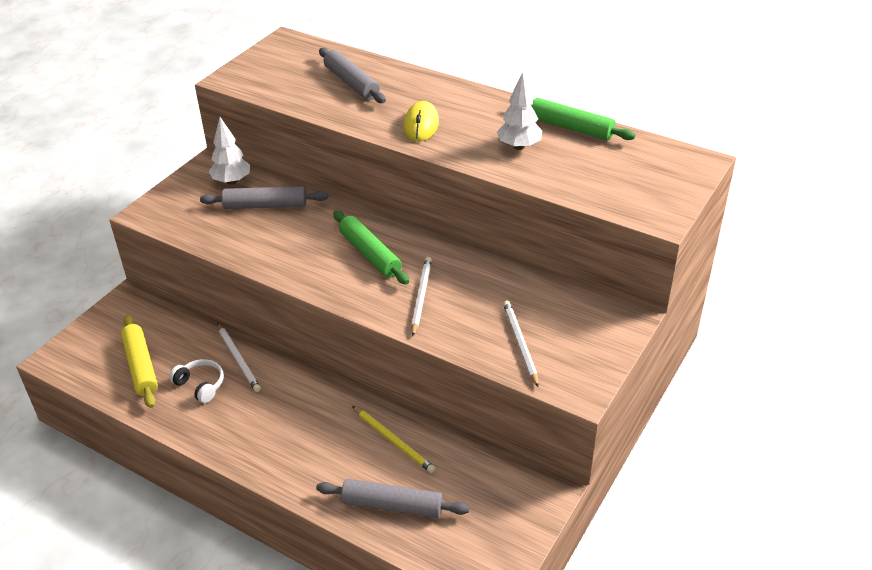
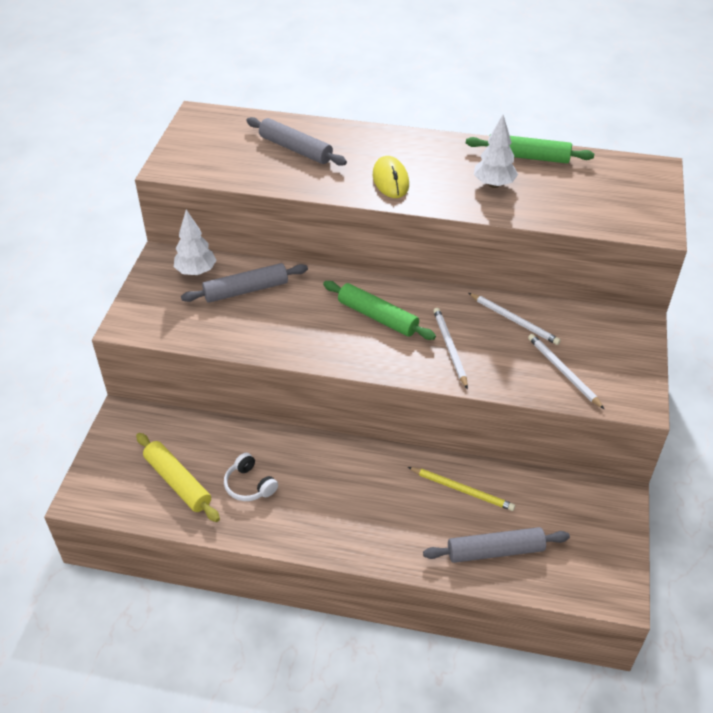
camera: 20 degrees left, 5 degrees up
(200, 385) = (249, 485): white headphones -> white headphones turned 150 degrees counterclockwise
(238, 359) = (271, 449): white pencil -> white pencil (514, 320)

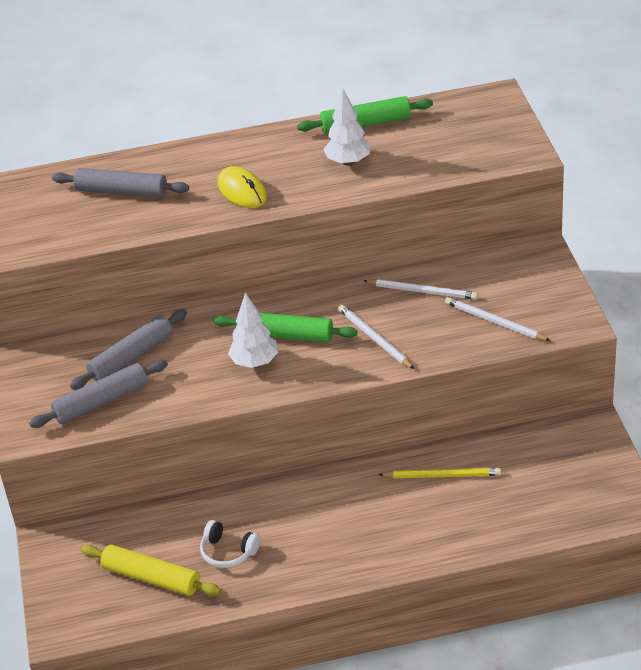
camera: 20 degrees left, 5 degrees down
(196, 272) = (64, 358): white tree -> white tree (255, 362)
(495, 551) = (503, 516): grey rolling pin -> grey rolling pin (101, 402)

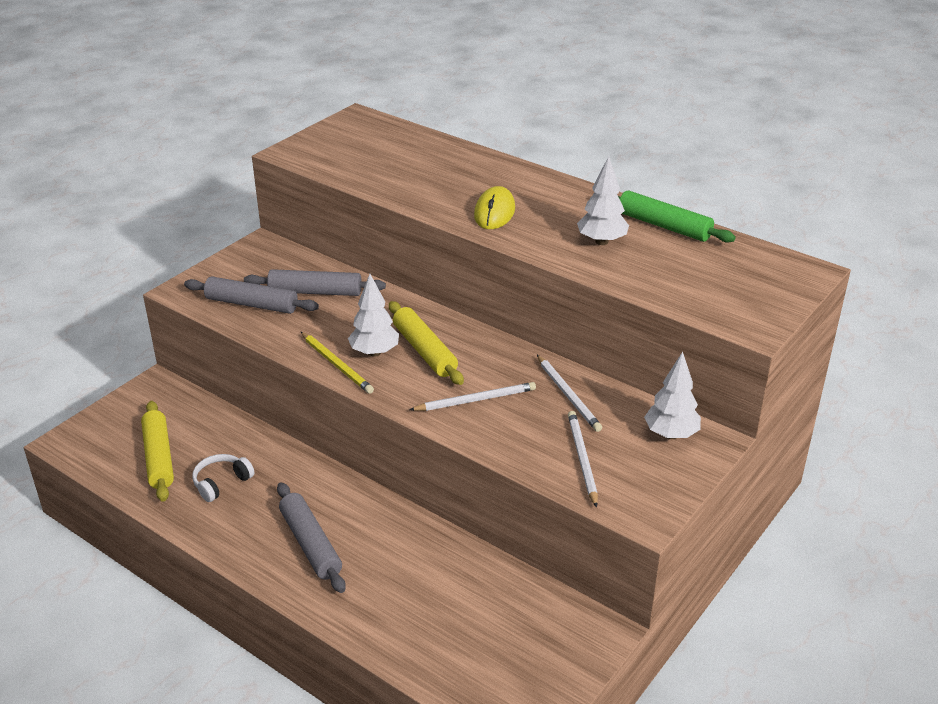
camera: 45 degrees right, 5 degrees down
(122, 191) = (424, 164): grey rolling pin -> grey rolling pin (311, 544)
(228, 552) = (221, 483): white headphones -> white headphones turned 60 degrees clockwise
(285, 335) = (425, 351): green rolling pin -> yellow rolling pin
(374, 338) = (476, 400): white pencil -> white pencil turned 60 degrees clockwise
(442, 475) = (430, 561): yellow pencil -> yellow pencil (336, 365)
(516, 268) = (671, 434): none -> white tree

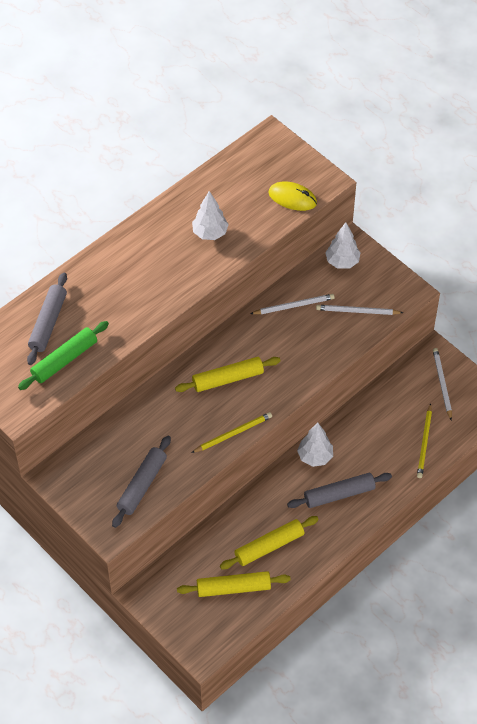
camera: 80 degrees left, 20 degrees up
(221, 483) = (269, 546): white headphones -> yellow rolling pin
(315, 292) = (135, 441): grey rolling pin -> grey rolling pin (48, 323)
(374, 352) = (223, 409): white tree -> white tree (315, 457)
(418, 636) = (424, 443): none -> yellow pencil
(476, 400) = (289, 357): white pencil -> white pencil (442, 384)
(494, 212) = (154, 287): yellow mouse -> yellow mouse (292, 198)
(664, 226) = (197, 194): green rolling pin -> green rolling pin (64, 360)

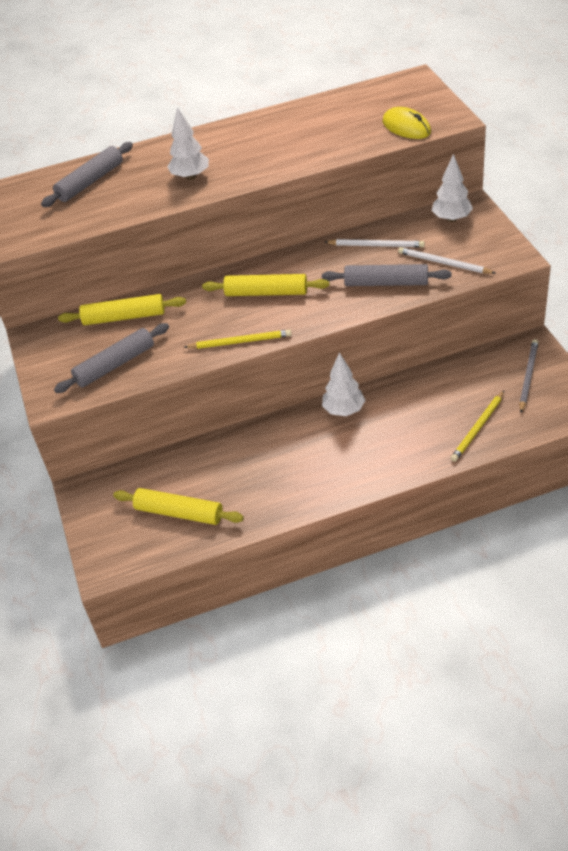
camera: 30 degrees right, 10 degrees down
(64, 360) = (82, 213): green rolling pin -> none
(210, 233) = (300, 141): white tree -> white tree (190, 177)
(269, 546) = (242, 483): yellow rolling pin -> yellow rolling pin (124, 317)
(339, 494) = (350, 453): grey rolling pin -> grey rolling pin (386, 283)
(442, 384) = (528, 376): white pencil -> grey pencil

